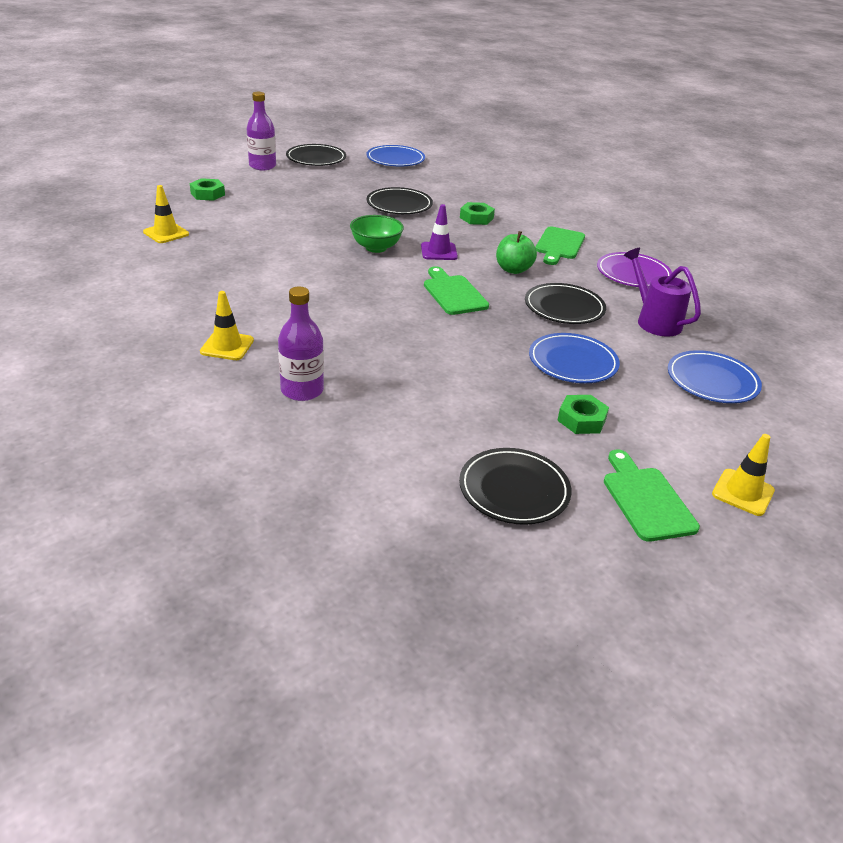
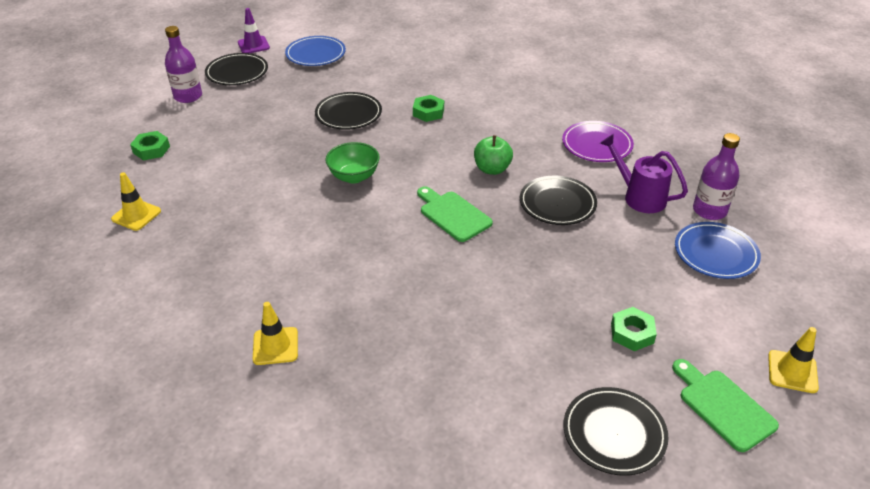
camera: 15 degrees left, 5 degrees up
(302, 390) = (374, 379): purple bottle -> purple bottle (709, 210)
(439, 251) = (414, 165): purple traffic cone -> purple traffic cone (253, 45)
(559, 245) = (518, 127): green cutting board -> none
(572, 362) = (594, 267): blue plate -> none

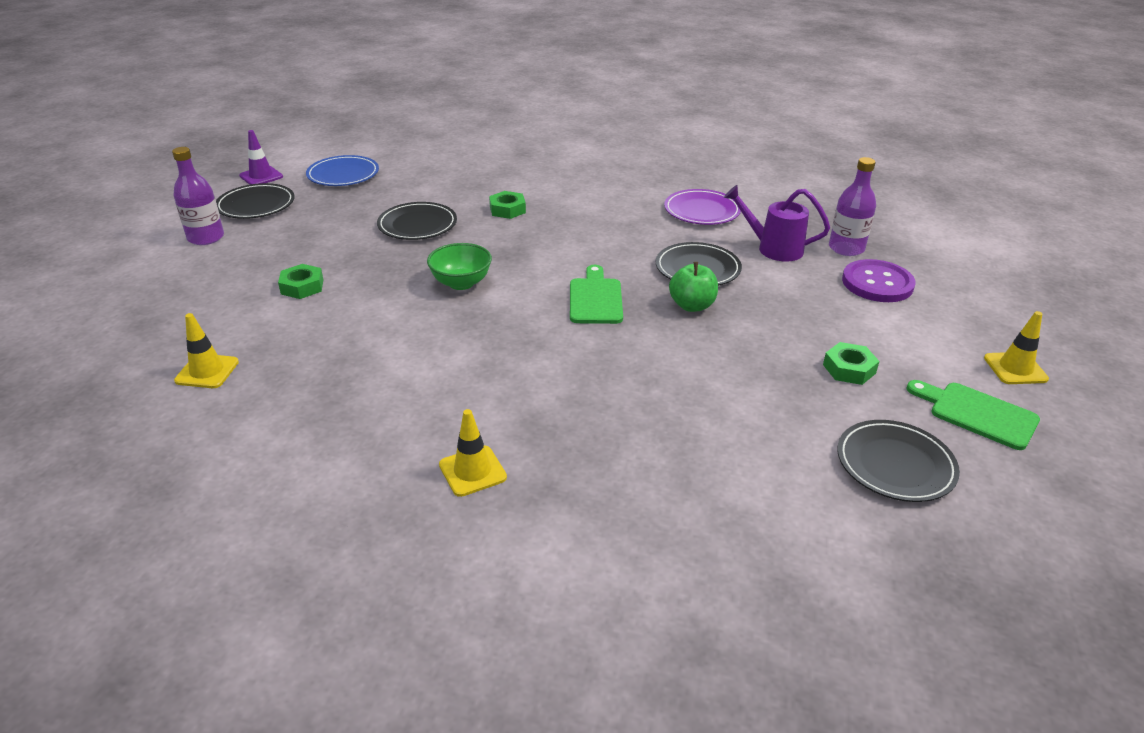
camera: 20 degrees left, 5 degrees down
(151, 149) = (188, 299): green nut -> green nut (302, 286)
(453, 214) = (595, 299): green cutting board -> green cutting board turned 60 degrees clockwise
(492, 169) = (610, 250): green apple -> green apple (692, 306)
(715, 253) = (877, 283): blue plate -> purple button

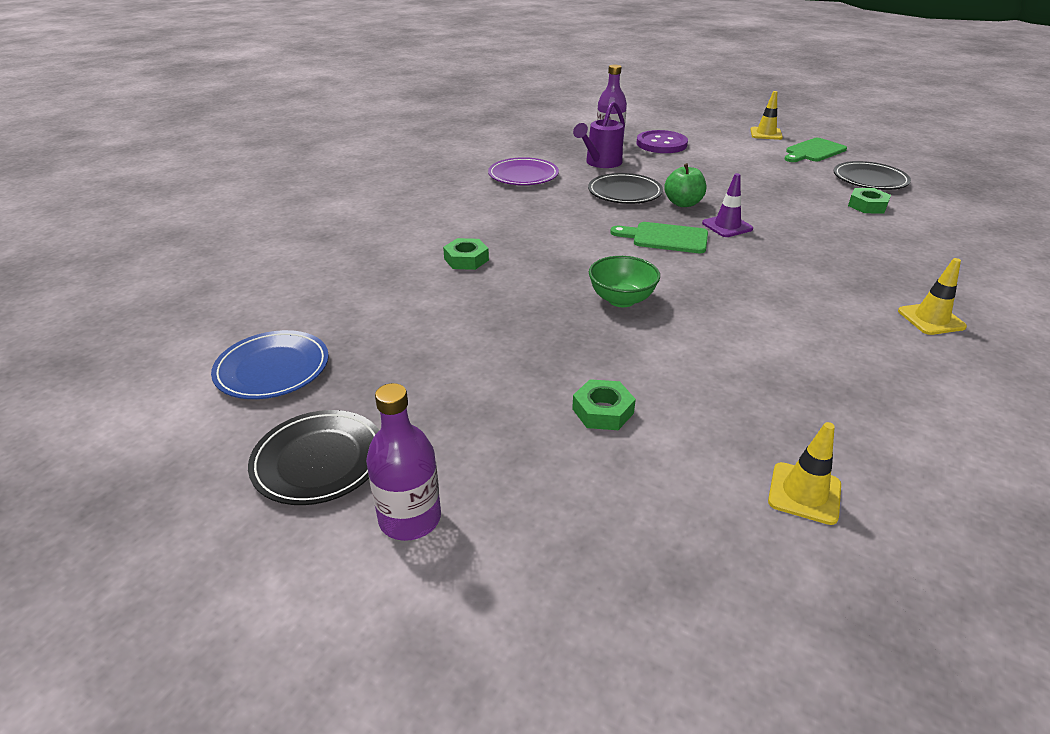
camera: 75 degrees left, 0 degrees up
(261, 176) = (202, 457): purple traffic cone -> purple traffic cone (727, 226)
(417, 225) = (473, 317): black plate -> none
(849, 369) = (769, 171): green nut -> green nut (867, 206)

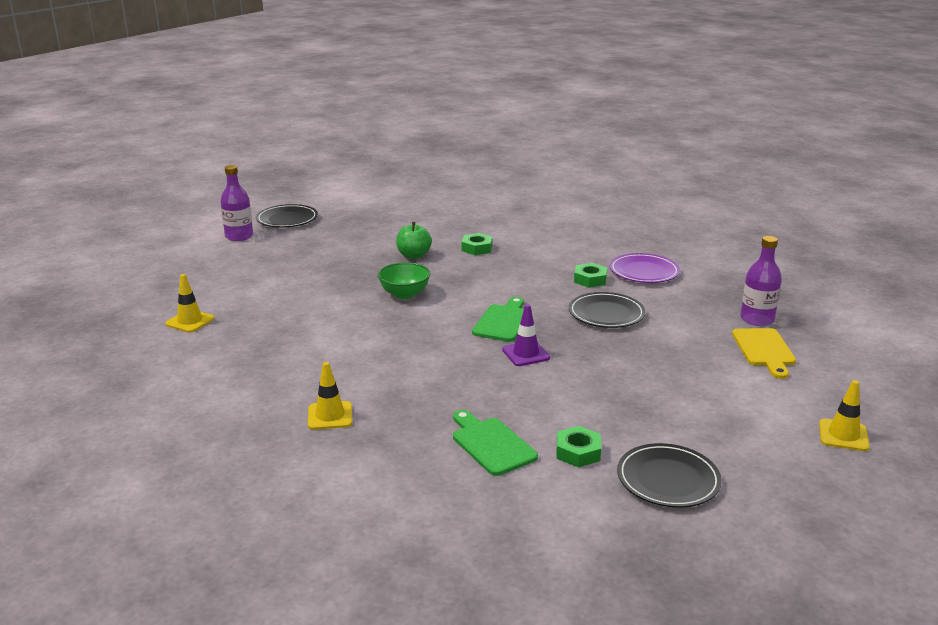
camera: 95 degrees right, 10 degrees down
(272, 369) = (364, 206): blue plate -> none
(600, 163) = (687, 309): purple watering can -> none
(602, 411) = (286, 278): green nut -> green nut (590, 279)
(661, 144) = (764, 350): purple button -> yellow cutting board
(683, 203) = (580, 339): green apple -> green apple (413, 255)
(813, 151) = (775, 460): green cutting board -> green cutting board (491, 444)

